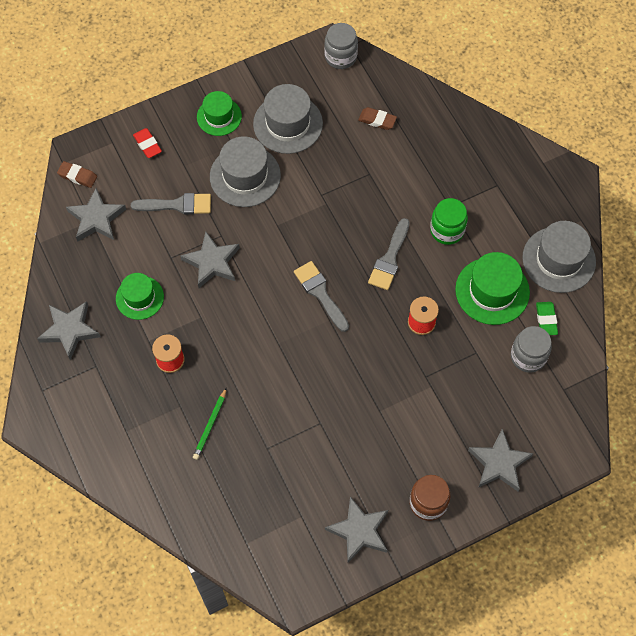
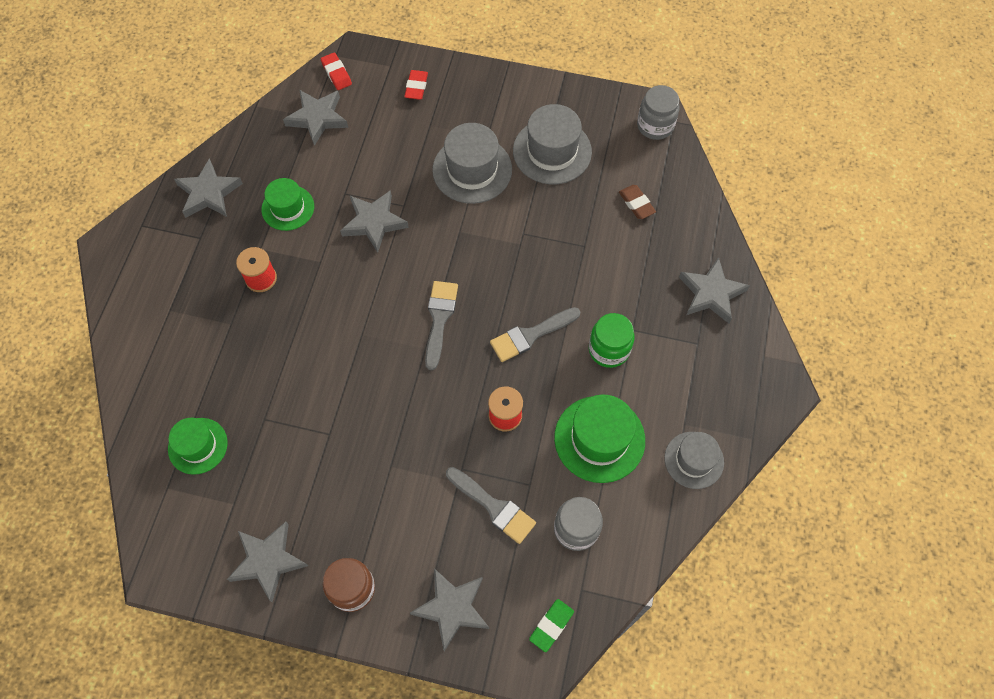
camera: 40 degrees right, 0 degrees up
(77, 176) = (336, 74): brown eraser -> red eraser
(177, 205) = (392, 154): grey brush -> grey brush (494, 507)
(210, 425) = (238, 360): green pencil -> none
(219, 116) = (498, 104): green hat -> green hat (198, 446)
(477, 146) = (711, 293): none -> grey star
(546, 320) = (627, 508): green eraser -> green eraser (551, 625)
(559, 259) = (694, 460): grey hat -> grey hat, size x0.65

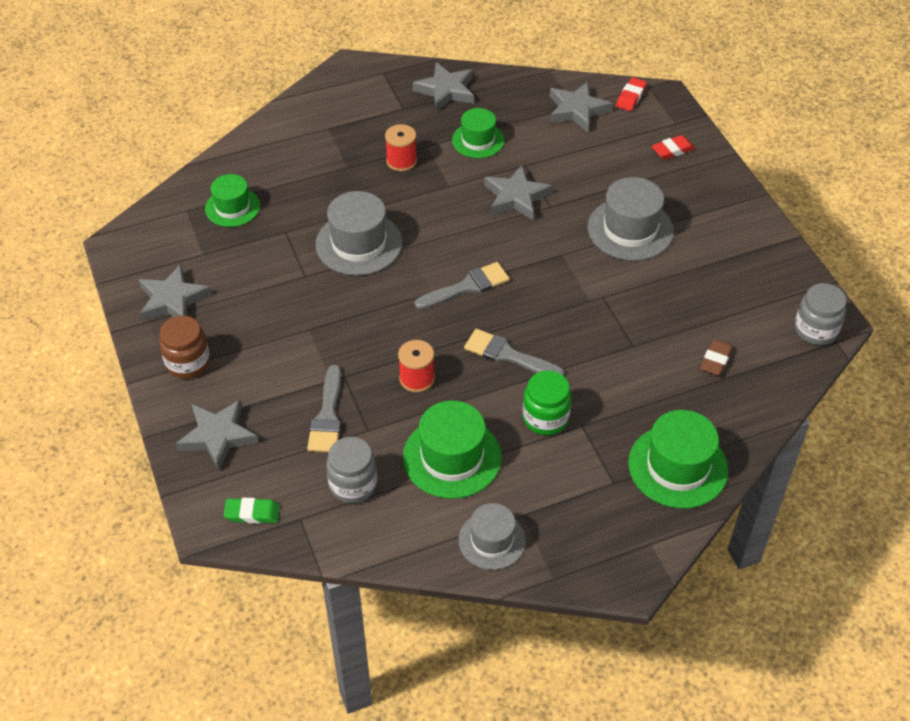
camera: 55 degrees right, 15 degrees down
(552, 151) = (706, 271): grey hat -> grey hat (359, 243)
(711, 293) = (678, 466): grey star -> green hat

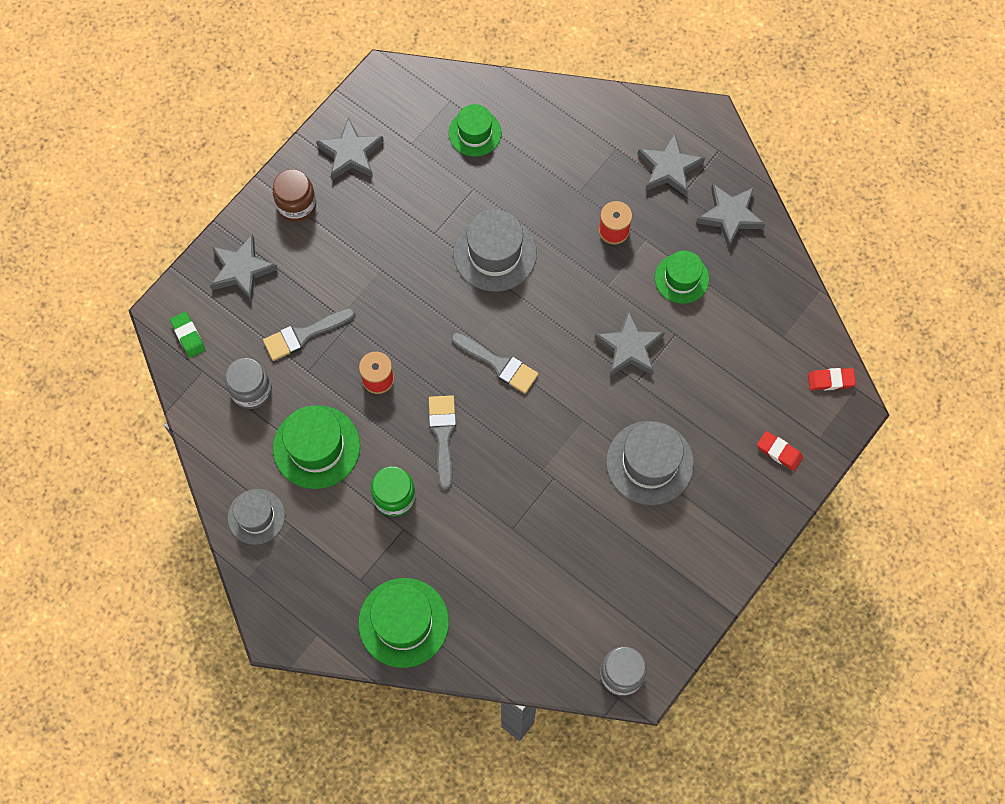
camera: 60 degrees right, 20 degrees up
(577, 110) = (779, 341): grey star -> grey star (669, 168)
(715, 360) = (535, 604): brown eraser -> none

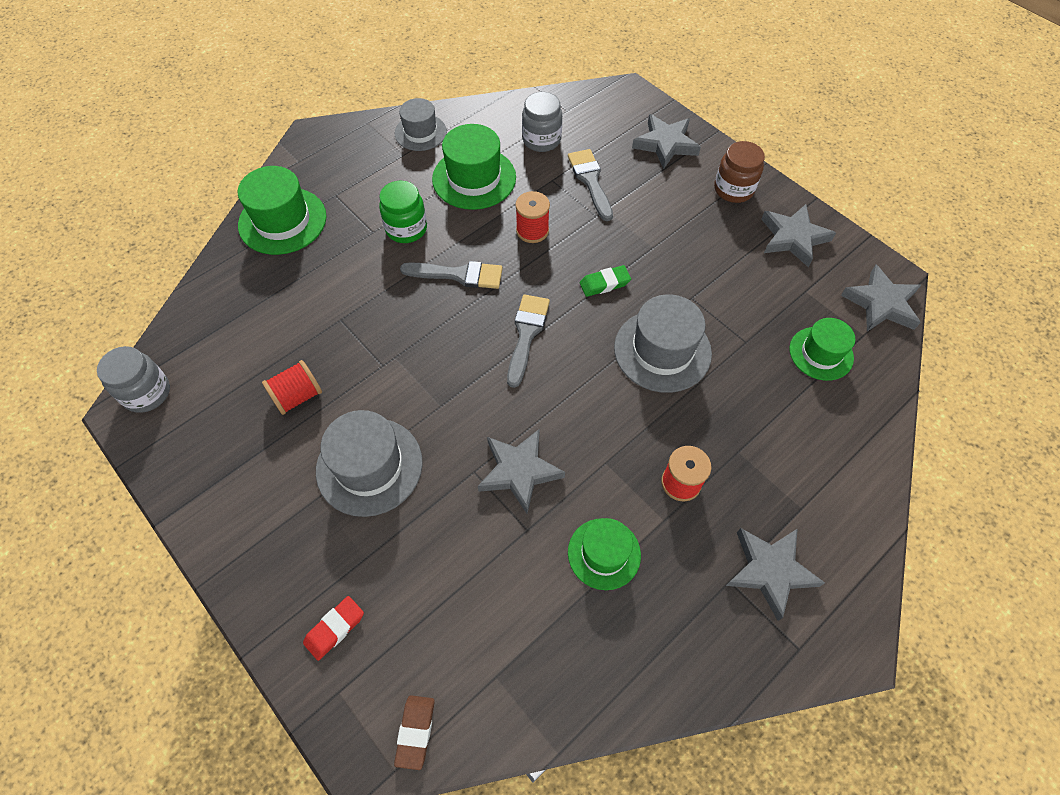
camera: 100 degrees right, 10 degrees down
(188, 336) = (603, 104): green eraser -> green eraser (604, 283)
(498, 364) = (526, 334): grey brush -> grey brush turned 150 degrees clockwise
(598, 541) = (297, 396): none -> red spool
(730, 216) = (691, 641): grey star -> grey star (881, 304)
(830, 380) = (415, 732): red eraser -> brown eraser

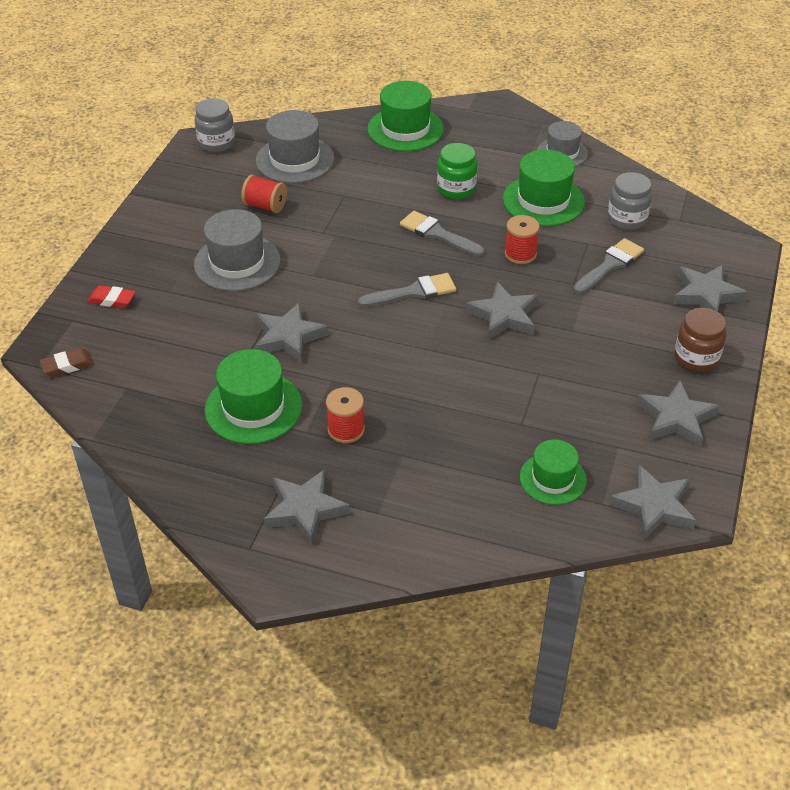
camera: 60 degrees right, 15 degrees down
(459, 275) = (437, 234): grey brush -> grey brush turned 150 degrees clockwise
(604, 283) = (504, 316): green eraser -> grey star
(604, 553) = (253, 407): green hat -> green hat, size x1.54
(662, 350) = (465, 375): grey hat -> grey hat (295, 160)

